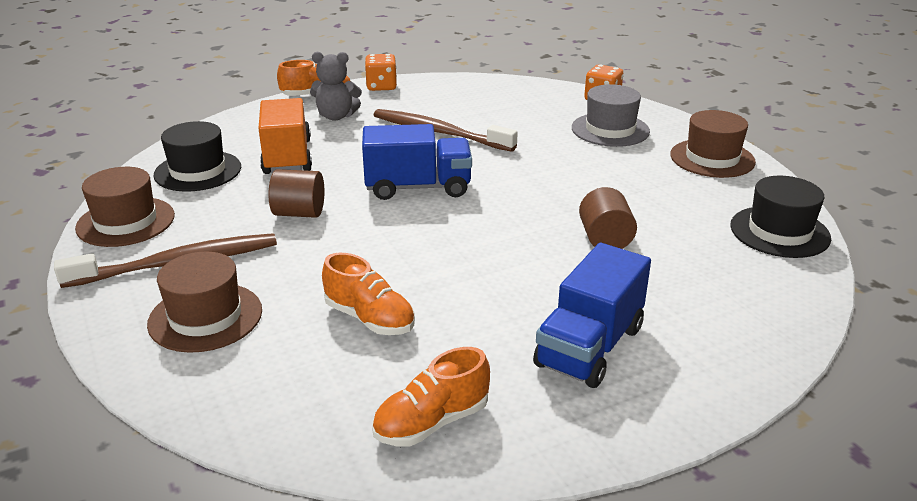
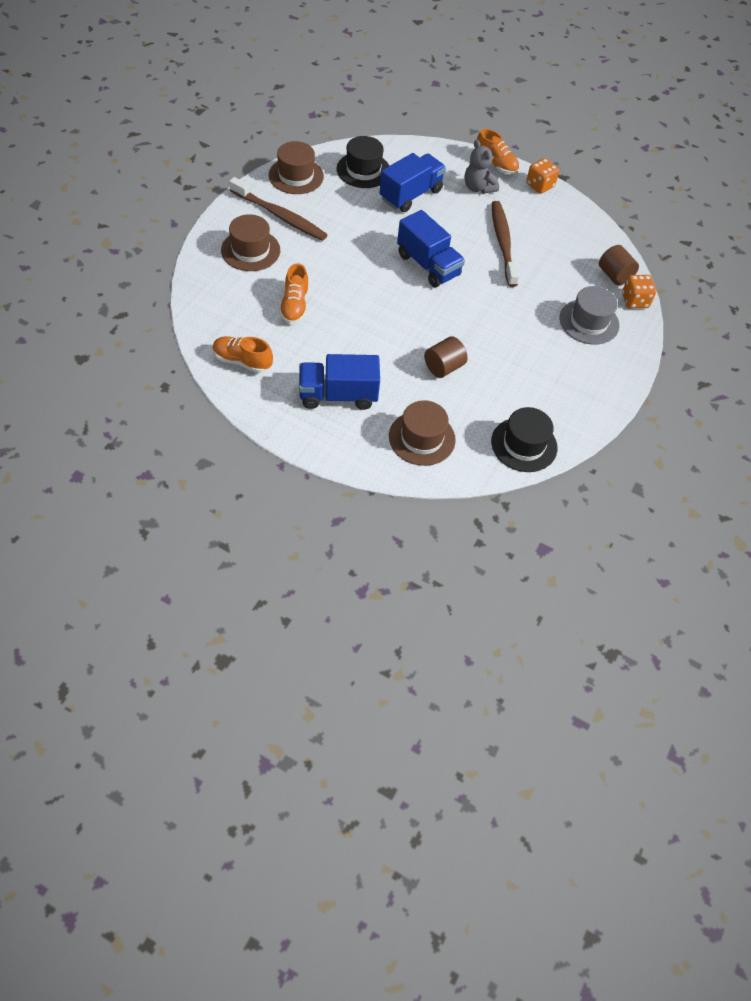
camera: 50 degrees right, 25 degrees up
(287, 157) = (411, 195): orange truck -> blue truck
(299, 213) = (359, 232): brown cylinder -> brown cylinder (614, 275)
(712, 158) = (596, 386): brown hat -> brown hat (422, 438)

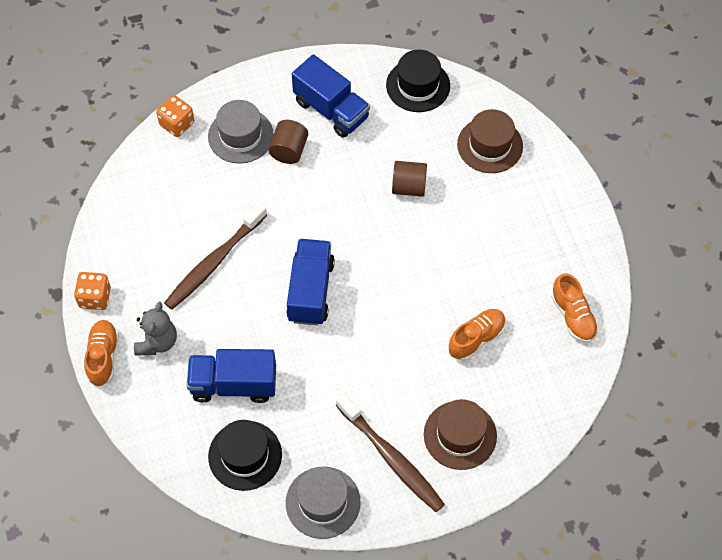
camera: 130 degrees left, 5 degrees up
(280, 216) = (391, 458): brown toothbrush -> brown toothbrush turned 150 degrees clockwise
(296, 176) = (323, 502): brown hat -> grey hat
(338, 395) = (520, 226): blue truck -> blue truck (331, 110)
(614, 275) = (160, 157): brown cylinder -> brown cylinder (289, 150)

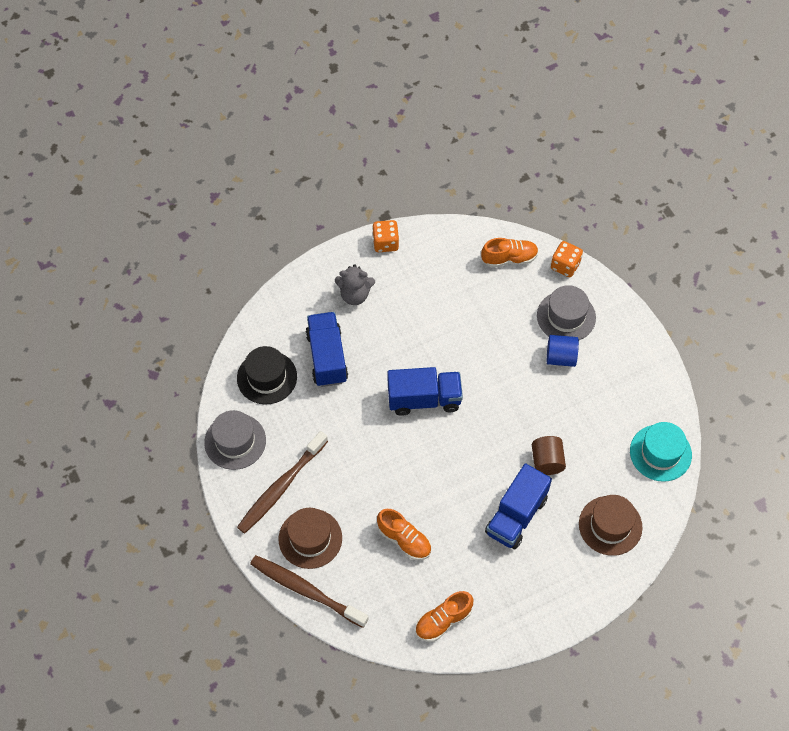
camera: 80 degrees right, 0 degrees up
(103, 357) = (334, 260): orange shoe -> orange shoe (509, 258)
(214, 262) = (436, 321): brown toothbrush -> brown toothbrush (306, 590)
(289, 150) = (561, 357): brown cylinder -> blue cylinder
(331, 110) = (613, 384): blue truck -> blue truck (516, 516)
(418, 85) = (660, 453): black hat -> turquoise hat

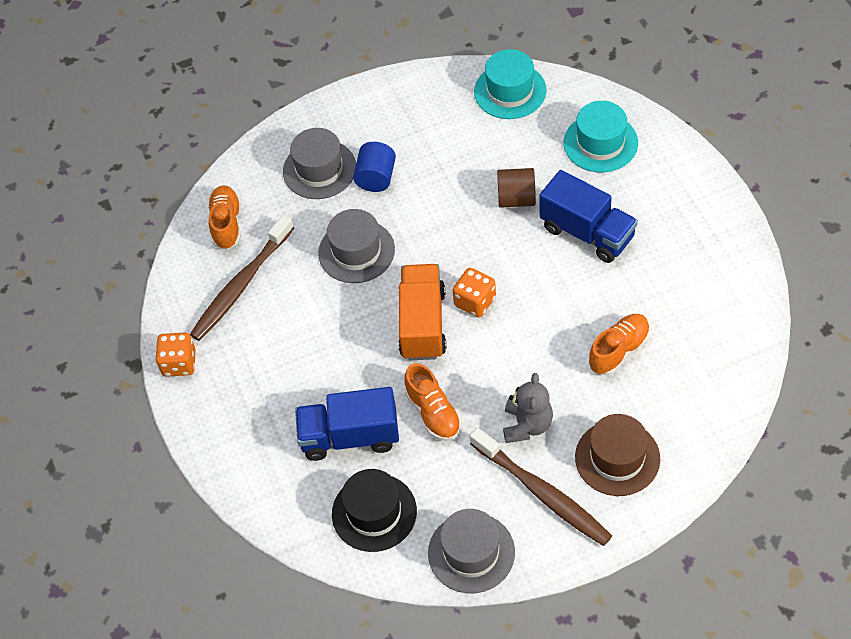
camera: 80 degrees left, 5 degrees down
(306, 590) = (690, 463): brown toothbrush -> brown toothbrush (241, 285)
(355, 295) = (256, 402): grey teddy bear -> grey teddy bear (527, 425)
(424, 399) = (422, 324): blue truck -> orange truck
(443, 621) = (724, 312): orange shoe -> orange shoe (433, 413)
(489, 349) = (356, 251): none -> grey hat
(565, 266) = (246, 166): orange dice -> orange dice (475, 302)
(610, 525) = (600, 143): brown hat -> turquoise hat

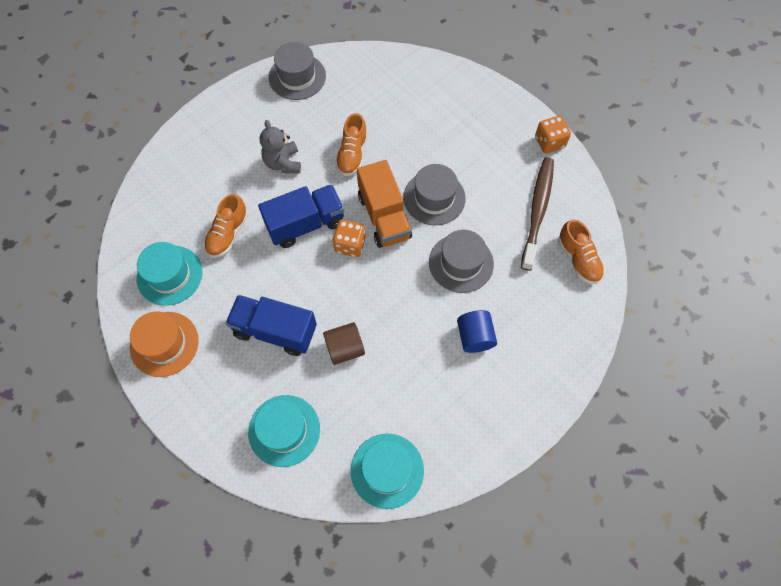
camera: 155 degrees right, 10 degrees up
(319, 169) = (527, 332): grey hat -> grey hat (434, 198)
(350, 436) = (404, 124): blue truck -> blue truck (305, 224)
(374, 512) = (368, 84): black hat -> none
(433, 413) = (352, 154): orange shoe -> orange shoe turned 120 degrees counterclockwise
(542, 493) = (260, 122): brown toothbrush -> none
(617, 458) = (214, 157): brown hat -> none
(698, 320) = (169, 275): none -> turquoise hat
(714, 248) = (164, 344): none -> orange hat

